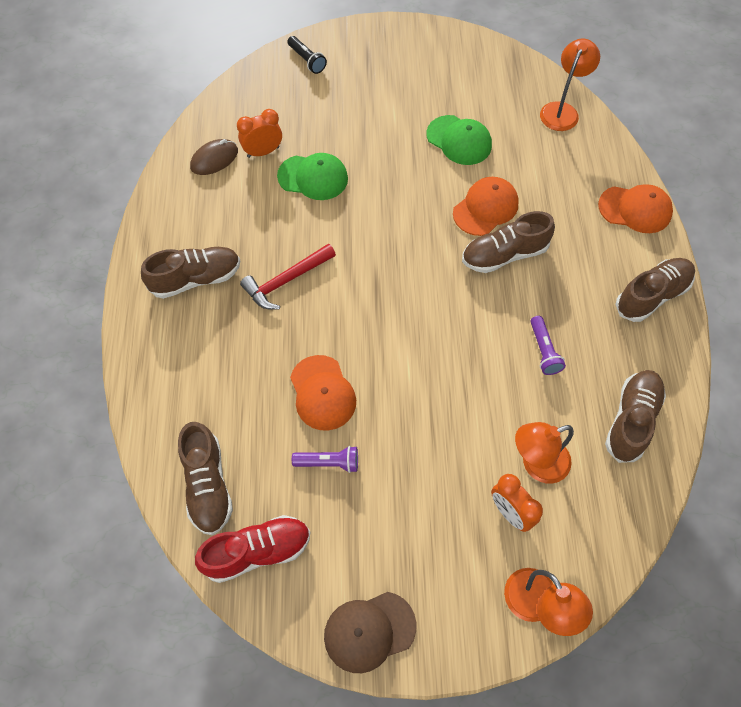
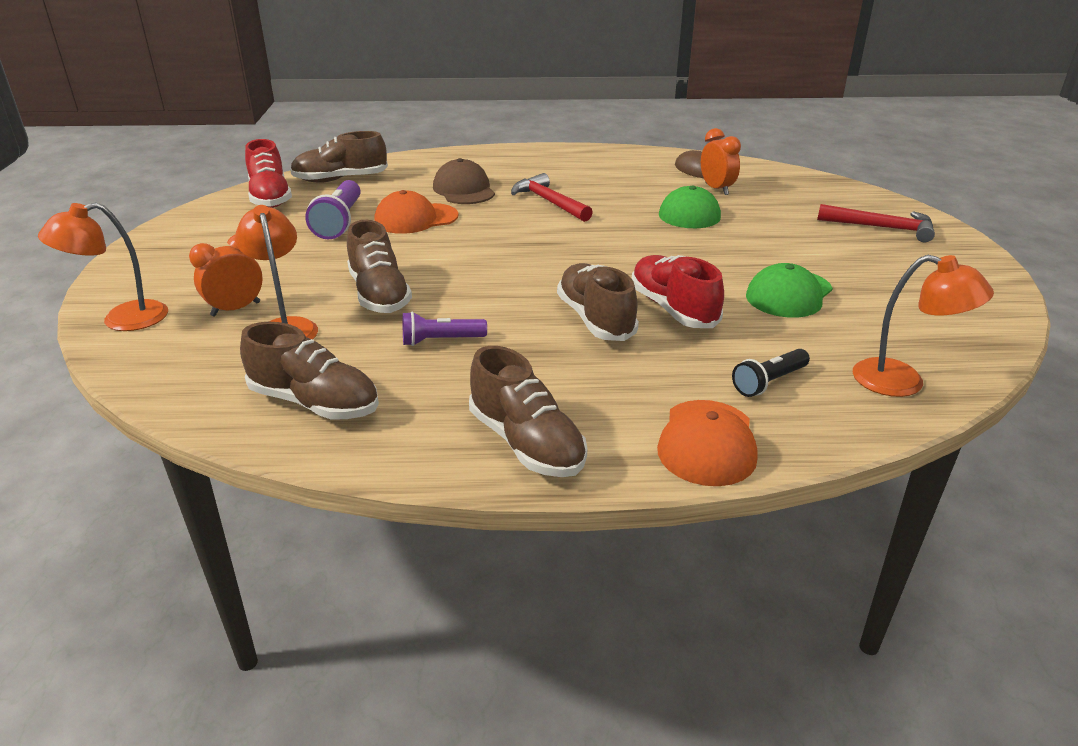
camera: 90 degrees right, 30 degrees down
(196, 279) = (550, 168): brown shoe -> brown shoe (379, 295)
(307, 60) = (871, 206): black flashlight -> black flashlight (769, 382)
(328, 462) = (340, 222): purple flashlight -> purple flashlight, size x1.59
(349, 65) = (881, 228): none -> red hammer
(369, 631) = (166, 239): brown cap -> brown cap (464, 190)
(485, 208) = (673, 309): orange cap -> red shoe

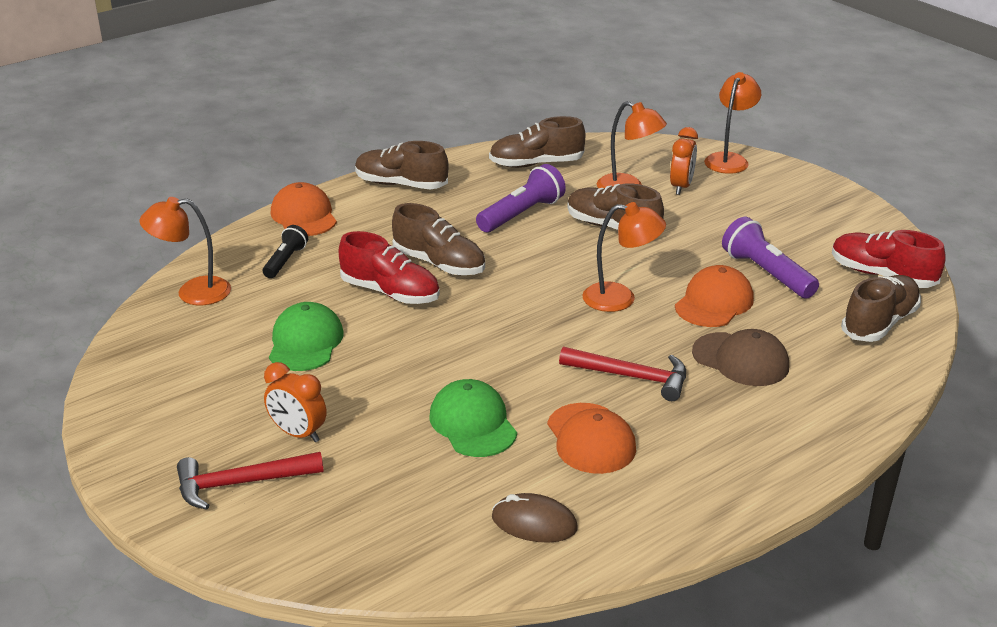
camera: 145 degrees right, 0 degrees up
(441, 341) = (521, 214): purple flashlight -> purple flashlight, size x1.59
(478, 242) = (620, 298): none -> orange lamp
(620, 187) = (590, 439): none -> orange cap
(716, 189) = (476, 485): orange clock -> orange clock (298, 434)

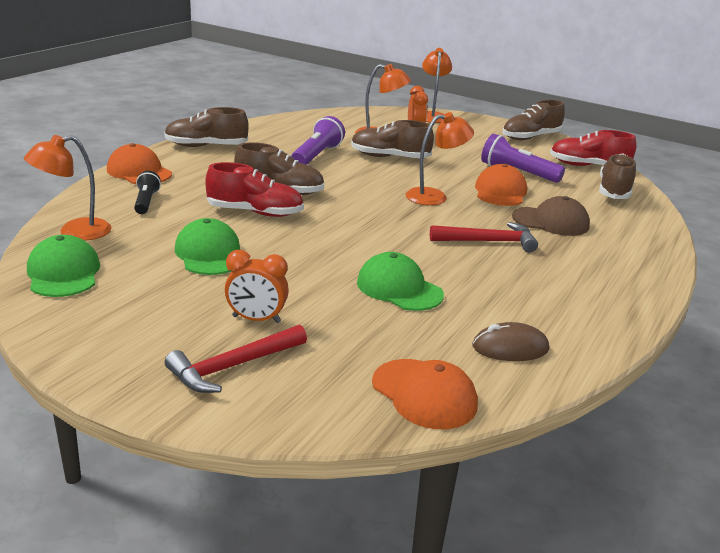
camera: 25 degrees left, 5 degrees down
(155, 343) = (63, 273): none -> green cap
(536, 164) = (301, 127): brown shoe -> brown shoe (530, 137)
(590, 439) = (497, 284): orange cap -> orange cap (424, 394)

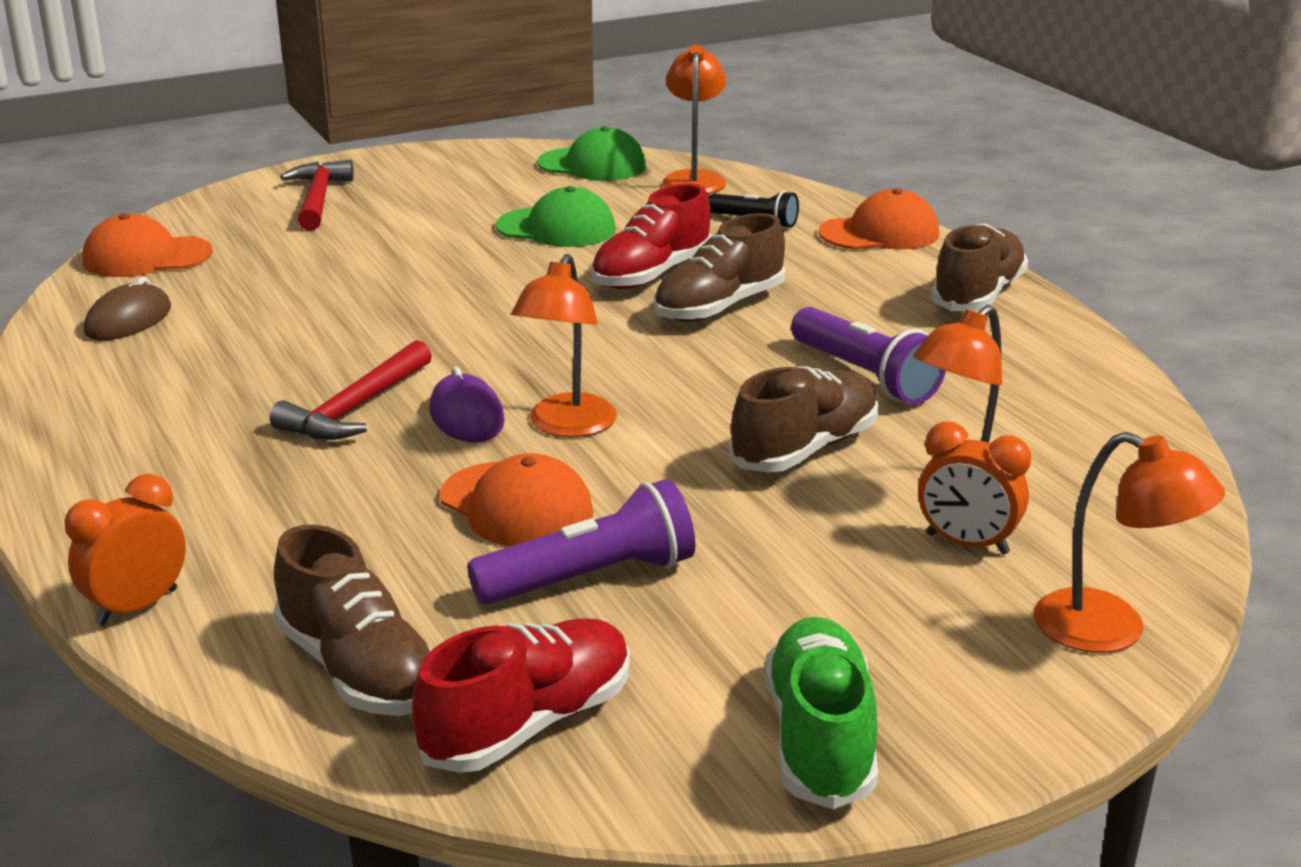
camera: 125 degrees right, 0 degrees up
(256, 319) = (380, 222): orange clock -> orange clock (137, 607)
(399, 288) = (331, 303): green cap -> none
(457, 217) = (467, 416): none -> purple mouse
(530, 137) = (820, 739): brown shoe -> green shoe
(551, 221) = (340, 500): brown cap -> none

